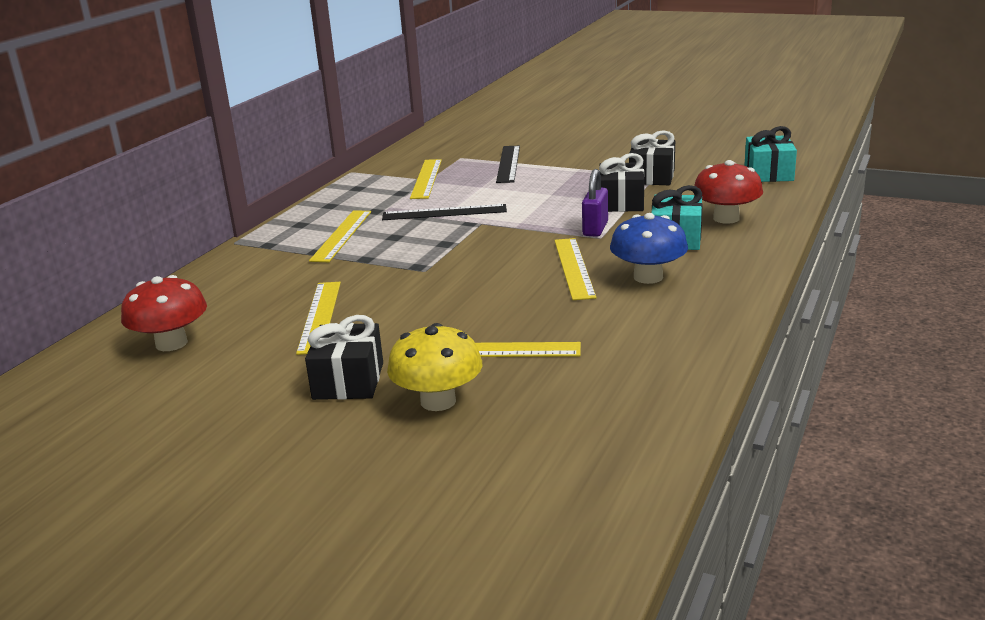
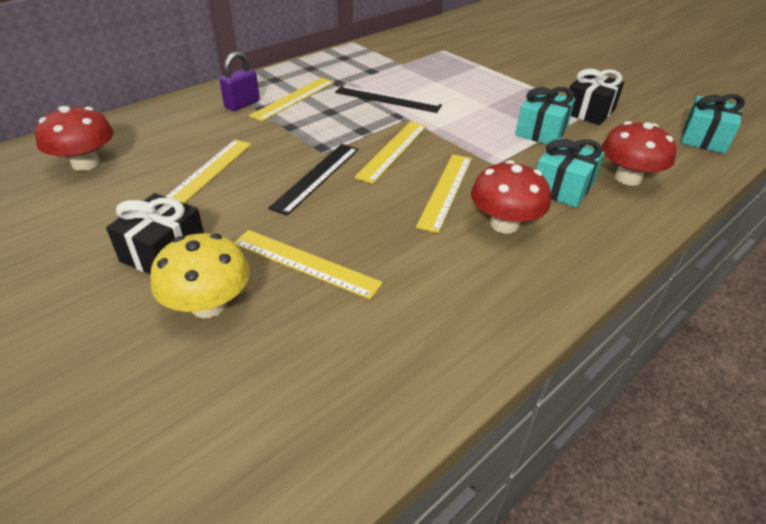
camera: 20 degrees right, 15 degrees up
(426, 178) = (401, 62): yellow ruler -> yellow ruler (392, 150)
(508, 164) = (476, 65): black ruler -> black ruler (316, 177)
(595, 229) = (497, 153): purple padlock -> purple padlock (242, 104)
(621, 202) = (541, 131): black gift -> turquoise gift
(648, 277) = (504, 224): blue mushroom -> red mushroom

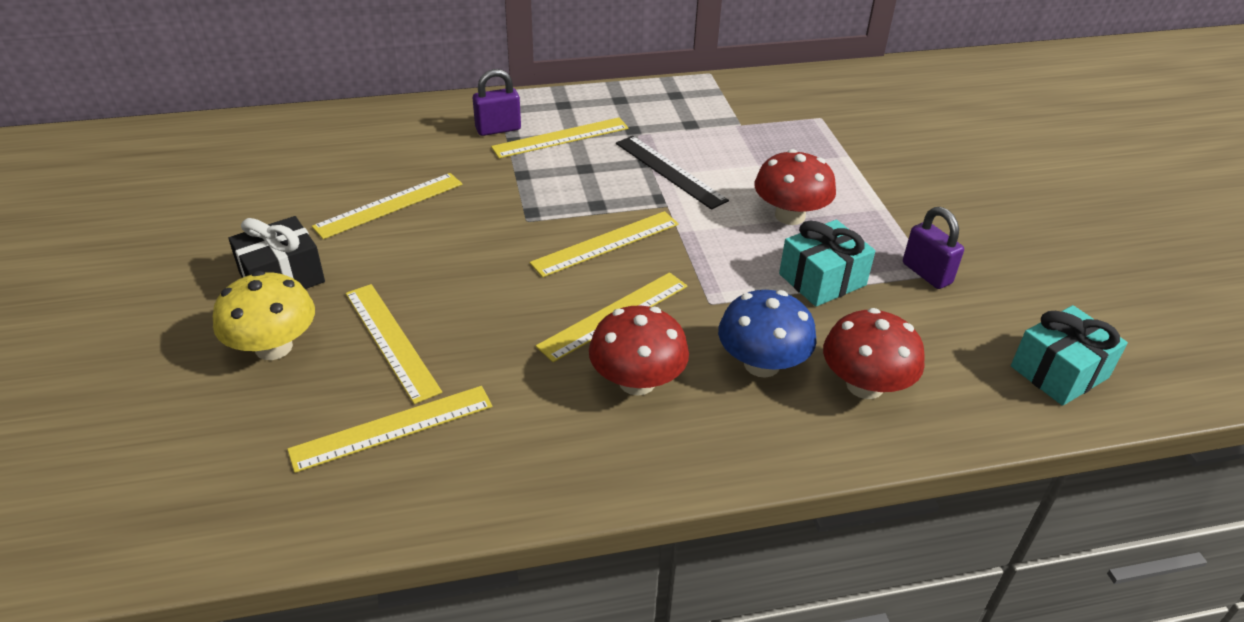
camera: 30 degrees right, 0 degrees up
(86, 163) = (293, 156): red mushroom -> red mushroom (790, 216)
(316, 177) = (491, 248): black ruler -> none
(371, 323) = (392, 428): none -> yellow ruler
(563, 187) = (761, 364): turquoise gift -> blue mushroom
(589, 111) = (926, 273): black gift -> purple padlock

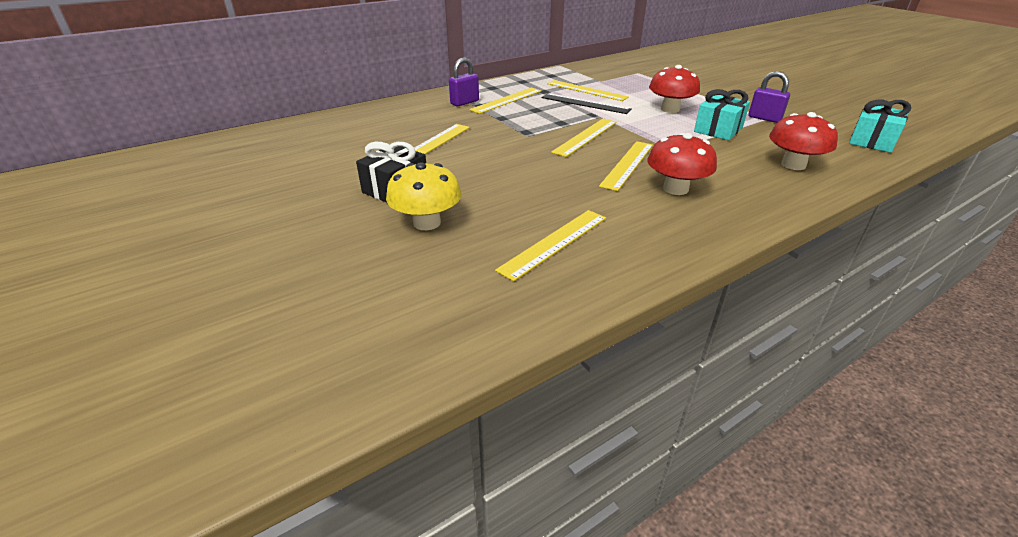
camera: 20 degrees left, 5 degrees down
(391, 341) = (505, 203): yellow ruler -> yellow ruler (586, 90)
(761, 364) = (732, 167): blue mushroom -> none

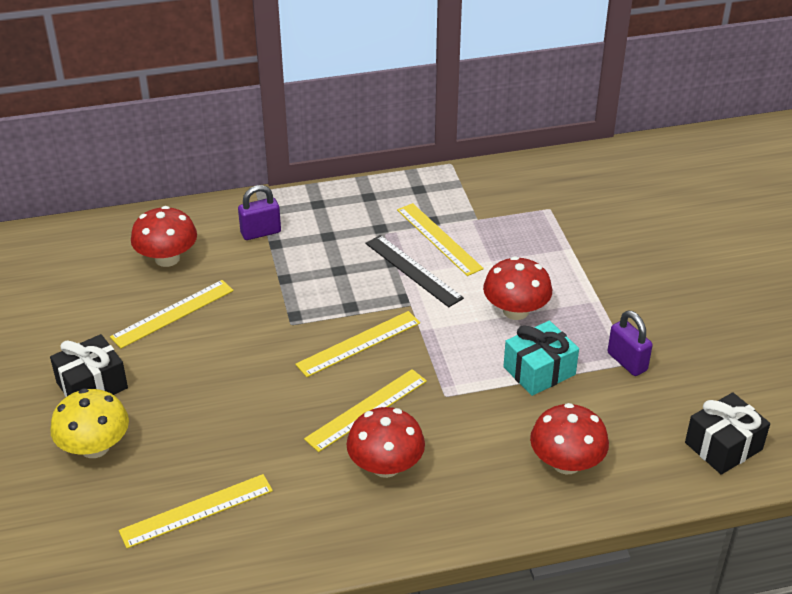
camera: 20 degrees right, 5 degrees up
(405, 121) = (167, 258): none -> red mushroom
(506, 100) = (316, 239): yellow ruler -> none
(872, 141) = (723, 446): turquoise gift -> black gift

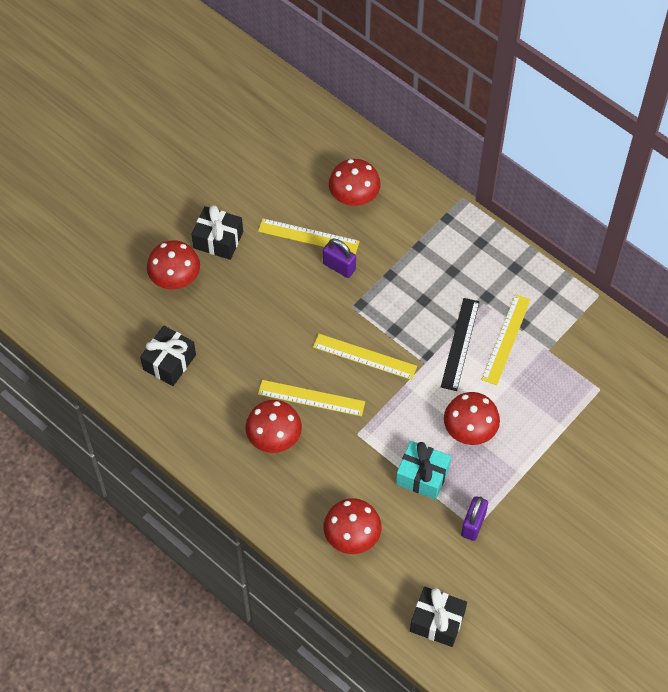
camera: 55 degrees right, 20 degrees up
(95, 447) = (175, 278): yellow mushroom -> red mushroom
(196, 510) = (169, 362): yellow ruler -> black gift
(260, 232) = (423, 230): purple padlock -> purple padlock (339, 267)

